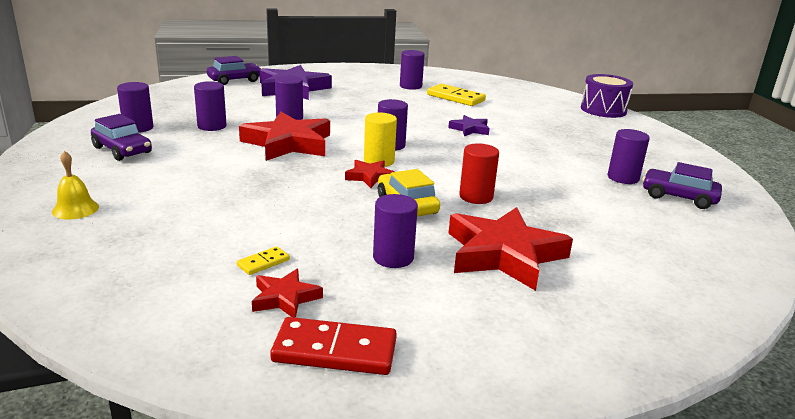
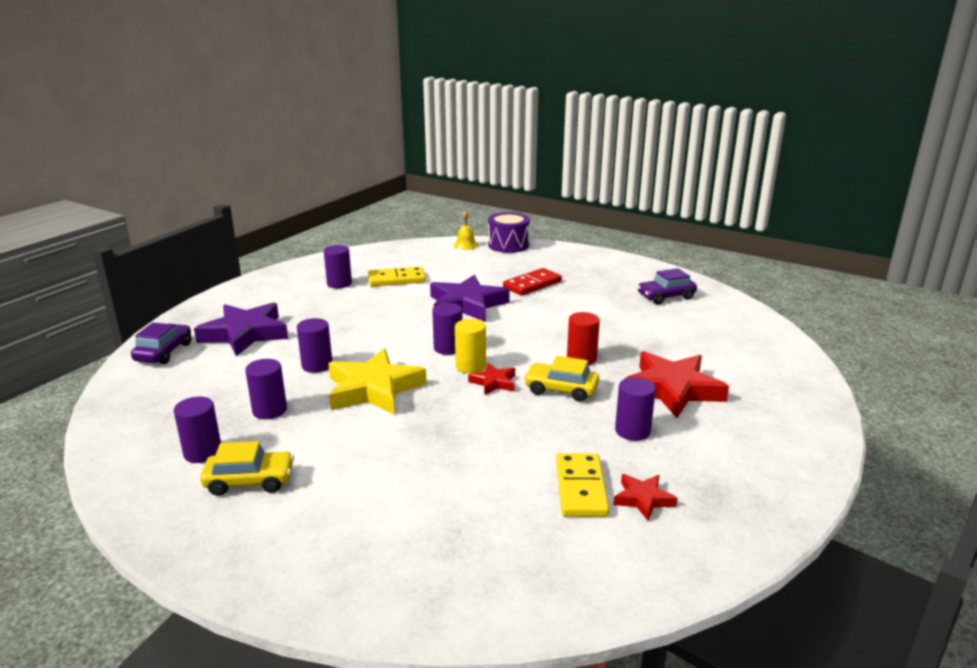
camera: 45 degrees left, 0 degrees up
(75, 209) = (358, 553): yellow bell -> yellow bell (465, 245)
(122, 150) = (250, 481): purple car -> yellow car
(263, 263) = (580, 488): yellow domino -> yellow domino, size x2.02
(288, 143) = (373, 389): red star -> yellow star
(335, 351) = (729, 506): red domino -> red domino (532, 284)
(470, 129) = (466, 305): purple star -> purple star, size x2.02
(623, 178) = (619, 297): purple cylinder -> none

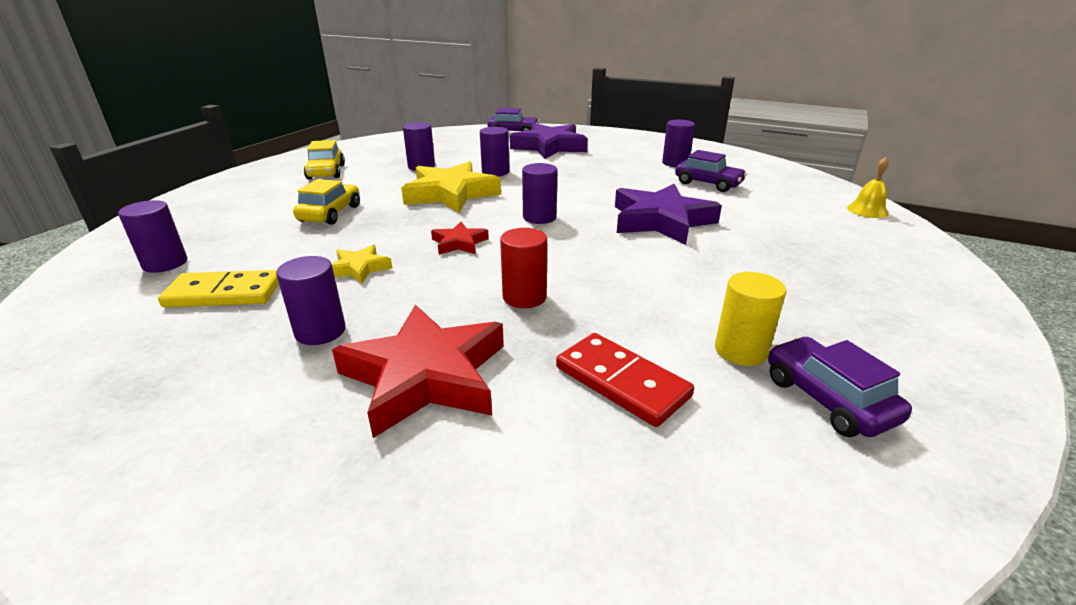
camera: 85 degrees right, 5 degrees up
(203, 452) = (369, 157): purple cylinder -> purple cylinder (165, 263)
(396, 279) = (708, 183): yellow domino -> purple car
(470, 366) = (497, 230): yellow cylinder -> yellow cylinder (740, 351)
(508, 245) = (910, 238): purple drum -> none
(532, 284) = (764, 259): red domino -> red domino (621, 382)
(537, 425) = (359, 268): none -> yellow star
(561, 390) = (437, 282): yellow car -> yellow car (330, 213)
(643, 499) = (173, 332): red star -> none

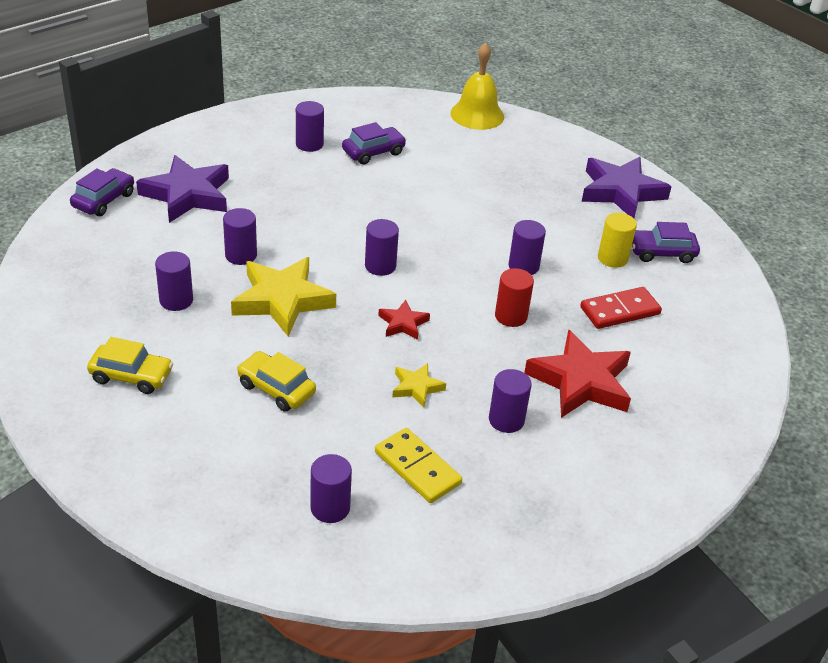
camera: 70 degrees left, 10 degrees up
(224, 293) = (417, 468): yellow domino -> yellow domino turned 60 degrees counterclockwise
(631, 287) = (523, 266): none -> purple cylinder
(661, 220) = (430, 209): purple star -> purple star (621, 192)
(867, 210) = (477, 115): yellow bell -> yellow bell, size x1.81

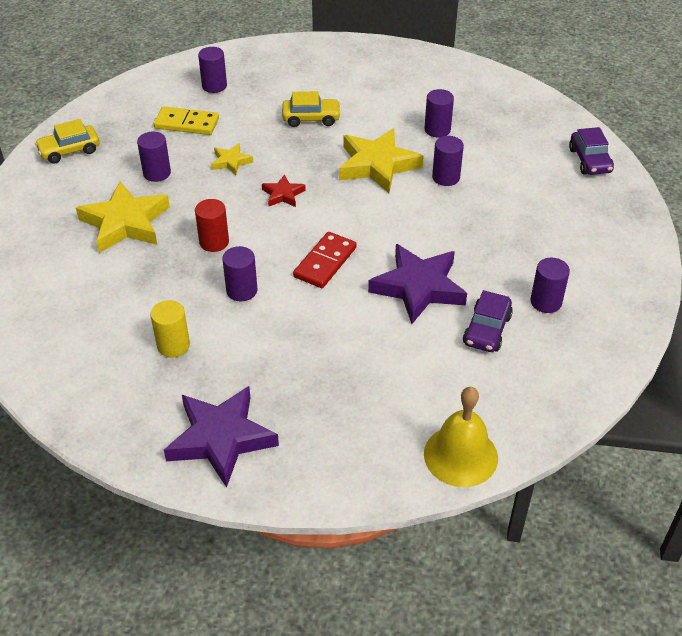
camera: 145 degrees right, 5 degrees up
(131, 376) = (395, 84): yellow car -> yellow car (69, 150)
(187, 195) = (550, 197): purple star -> purple star (418, 287)
(380, 266) = (347, 225): purple cylinder -> none
(580, 381) = (125, 223): red star -> yellow star
(620, 311) = (133, 295): red domino -> red domino (325, 262)
(662, 252) = (132, 381): purple car -> none

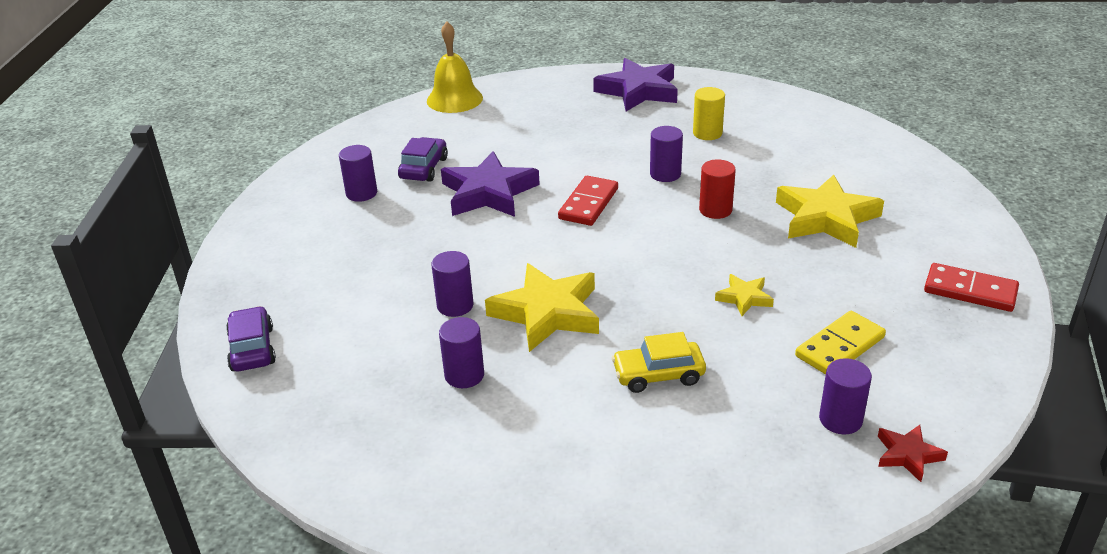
camera: 175 degrees right, 10 degrees down
(69, 150) = (970, 291): yellow car -> red domino
(157, 173) = (831, 274): purple cylinder -> none
(187, 123) = (840, 347): yellow domino -> yellow domino turned 45 degrees counterclockwise
(283, 194) = (659, 265): red star -> red star (908, 455)

